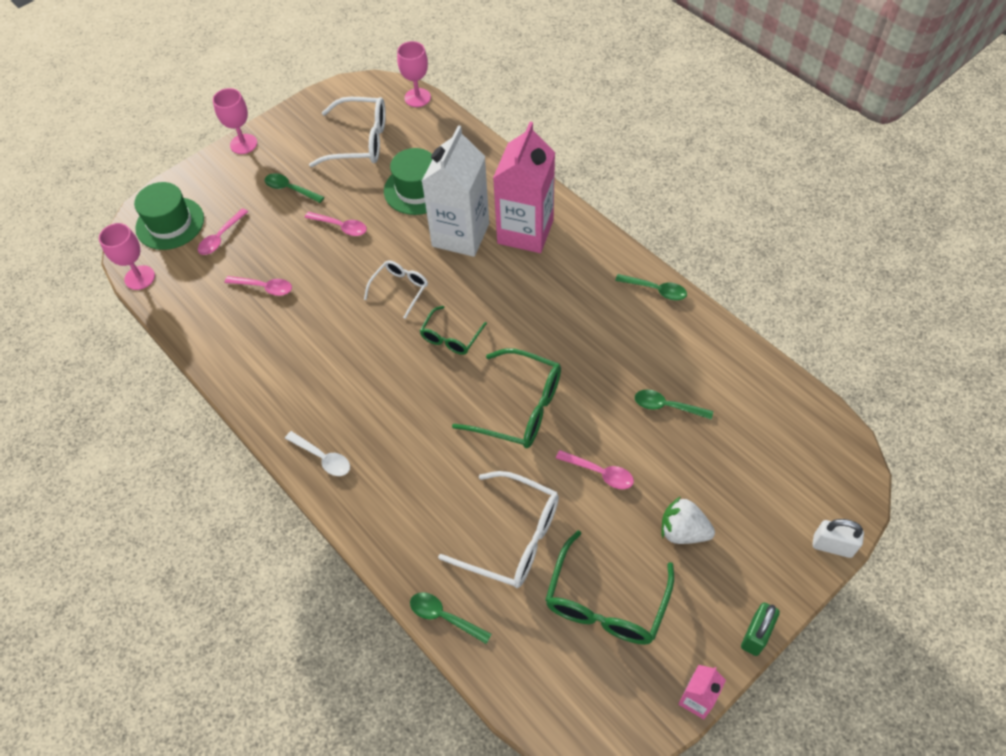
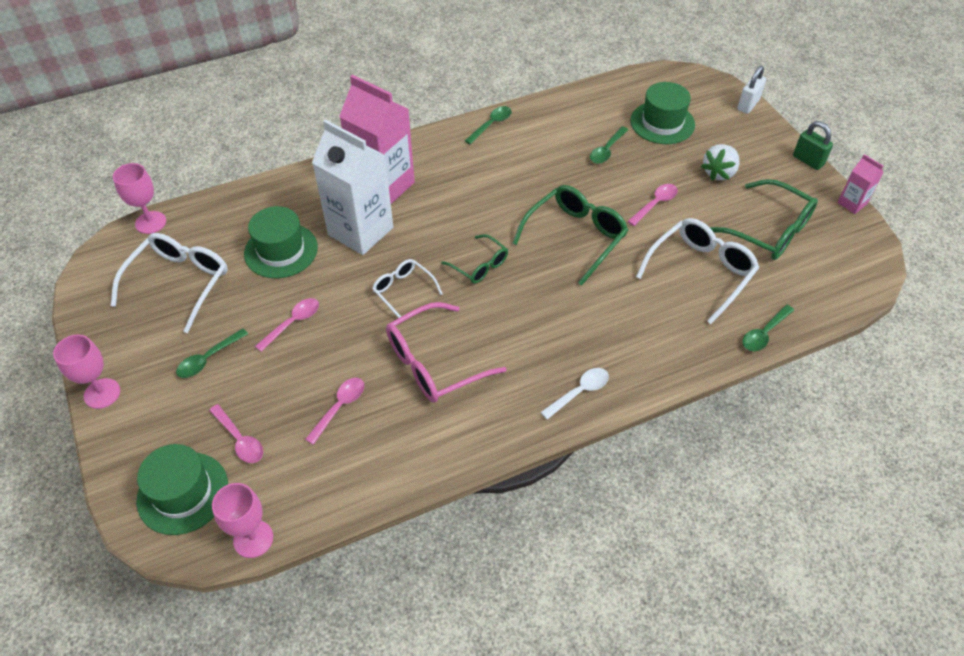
camera: 75 degrees left, 5 degrees down
(325, 337) = (434, 363): none -> pink glasses
(744, 453) = (662, 123): none -> green hat

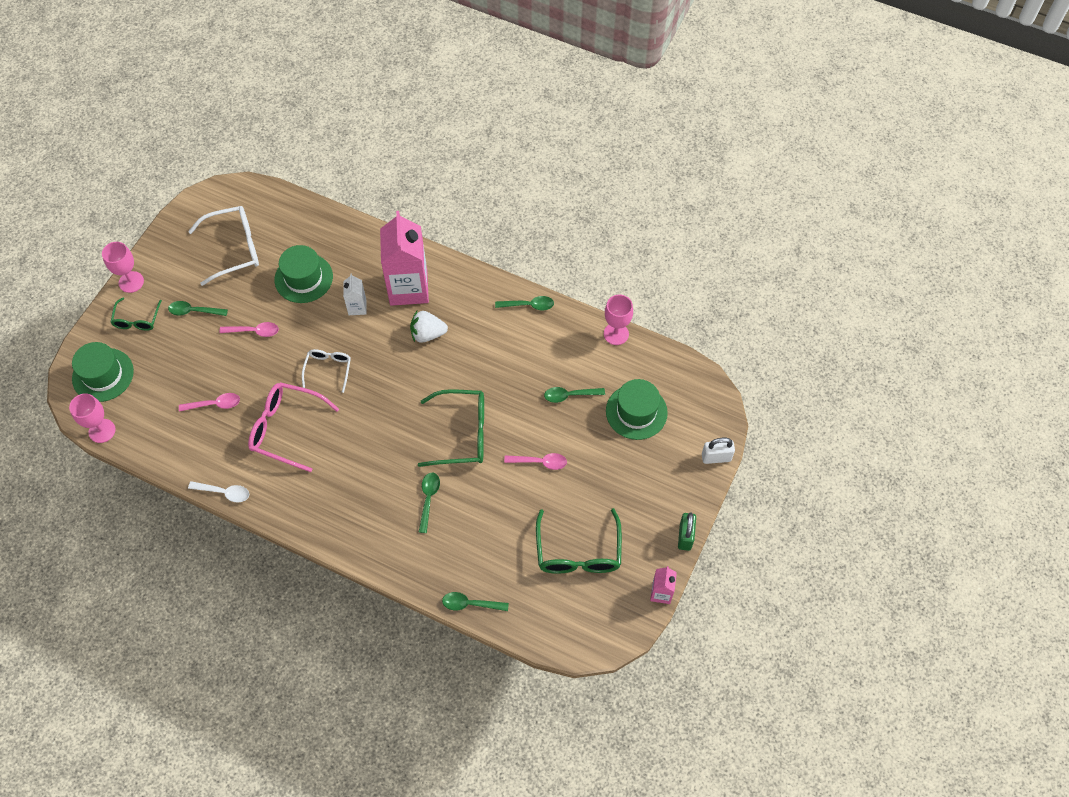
camera: 50 degrees right, 10 degrees up
(150, 222) = (266, 192): pink goblet -> pink goblet (616, 334)
(240, 440) = (155, 373): pink spoon -> none
(360, 231) = (357, 307): white carton -> white carton, size x0.46
(480, 265) = (386, 396): green glasses -> green glasses (137, 320)
(579, 392) = (329, 524): white spoon -> white spoon (224, 492)
(622, 299) = (428, 499): none -> green spoon
(701, 272) = (496, 531): white glasses -> none
(719, 173) = (613, 483): white strawberry -> white strawberry (427, 334)

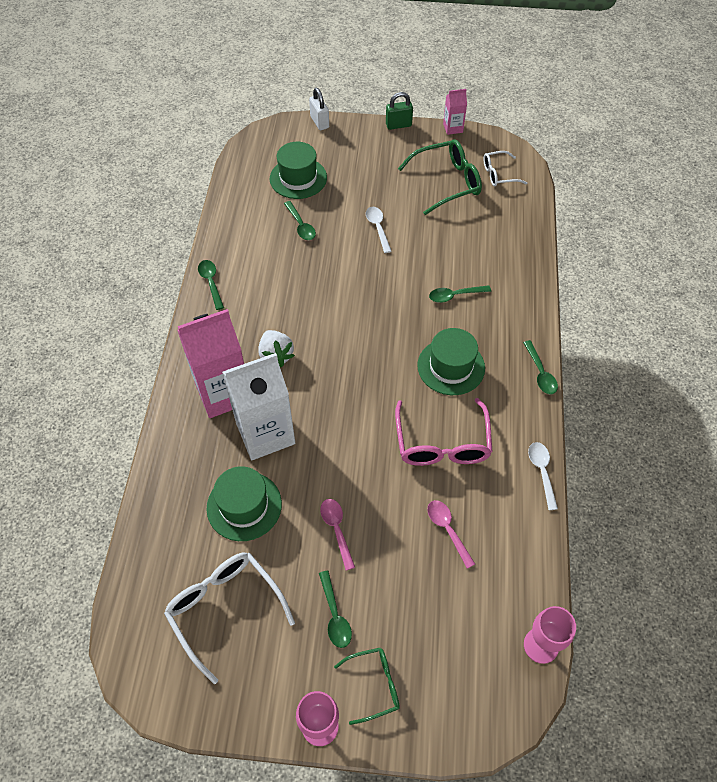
camera: 110 degrees left, 5 degrees down
(103, 375) = (469, 687): green hat -> green hat (451, 366)
(328, 369) = (354, 431): white glasses -> white glasses (499, 174)
(357, 307) = (265, 433): white carton -> white carton, size x2.17
(462, 433) = (376, 291): green glasses -> none
(470, 604) = (532, 237): green spoon -> green spoon (540, 373)
(540, 462) = (378, 228): pink spoon -> white spoon
(616, 334) = (221, 210): pink goblet -> none

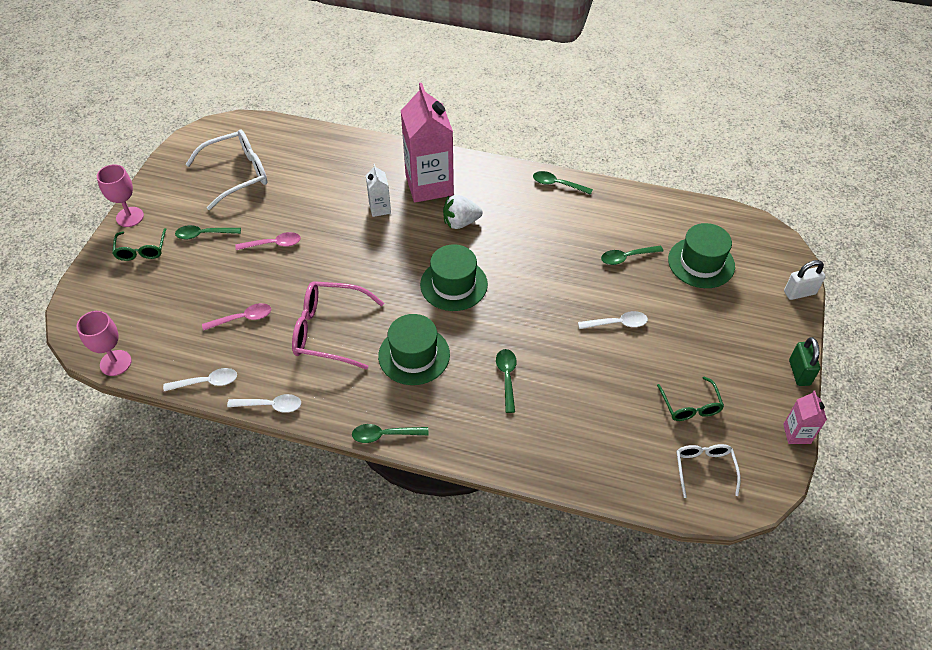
camera: 100 degrees right, 5 degrees down
(211, 282) = (557, 184): green spoon -> green spoon turned 150 degrees counterclockwise
(244, 506) = (317, 190): green hat -> green hat (454, 284)
(265, 433) = (380, 208): white carton -> white carton, size x0.46
(447, 182) = (690, 406): green glasses -> green glasses, size x0.58
(535, 539) = (207, 382): none -> white spoon

